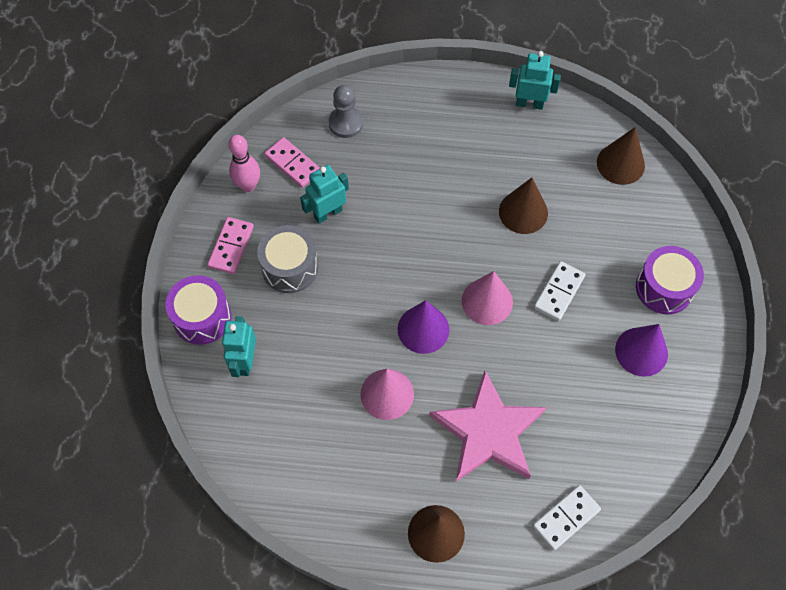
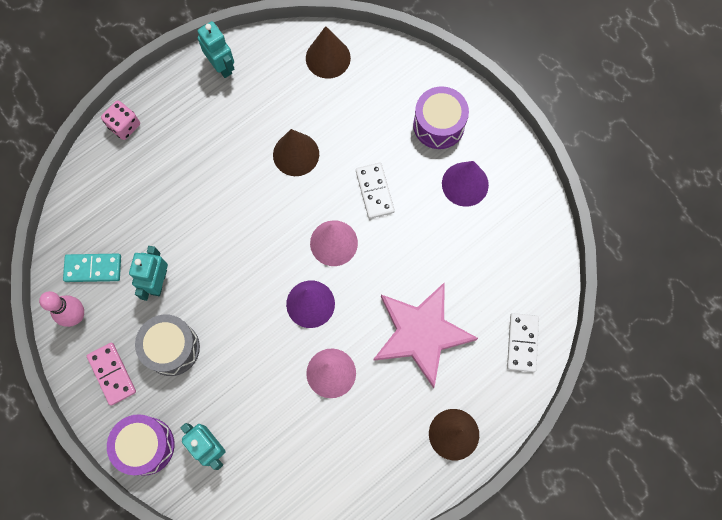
camera: 45 degrees left, 10 degrees up
(292, 164) = (93, 268): pink domino -> turquoise domino
(346, 123) = (101, 200): grey pawn -> none
(414, 86) = (124, 126): none -> pink dice
(529, 103) = (222, 66): turquoise robot -> turquoise robot turned 90 degrees clockwise

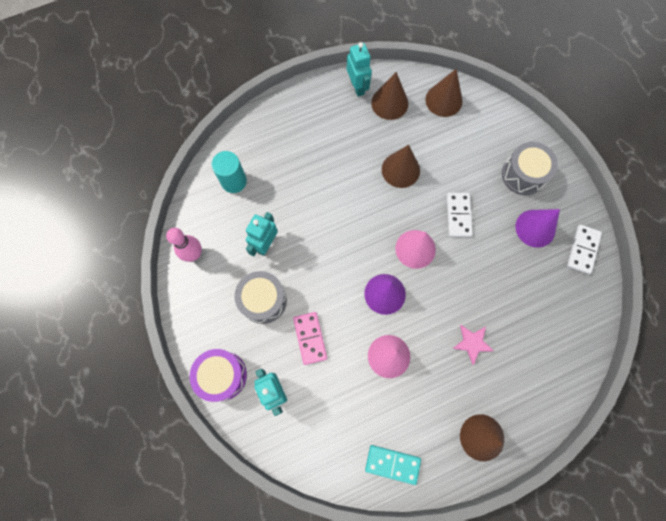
camera: 15 degrees right, 0 degrees up
(93, 268) = (217, 220): turquoise domino -> turquoise domino (392, 464)
(101, 217) = (234, 181): none -> turquoise cylinder
(112, 374) = (210, 309): pink domino -> pink domino (310, 338)
(124, 126) = (270, 114): pink dice -> none
(265, 77) = (389, 103): none -> brown cone
(421, 333) = (472, 343): pink star -> pink star, size x0.44
(438, 125) = (523, 175): purple drum -> grey drum
(522, 343) = (557, 374): white domino -> white domino (582, 250)

